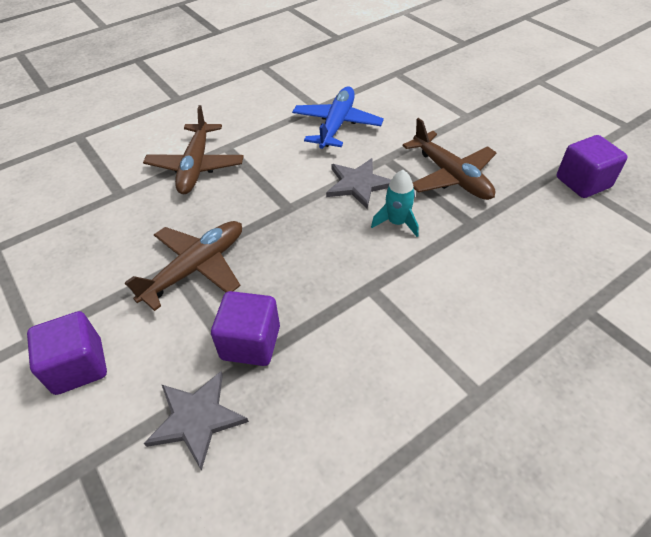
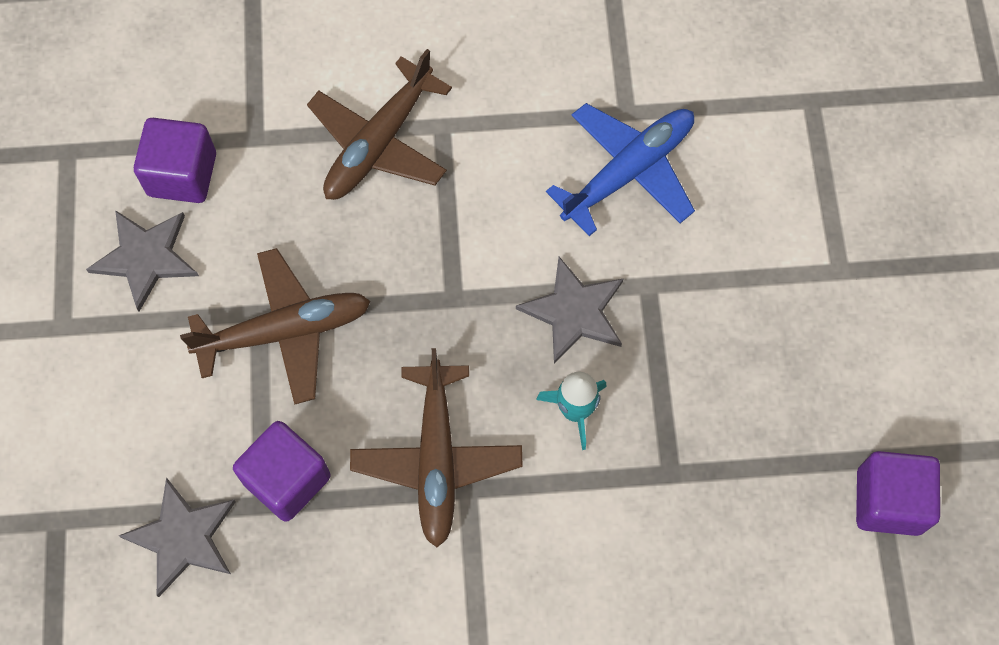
camera: 30 degrees right, 20 degrees up
(77, 275) = (146, 257): none -> grey star
(78, 366) = (96, 396): purple cube -> purple cube (182, 174)
(450, 175) = (713, 374): brown plane -> brown plane (437, 458)

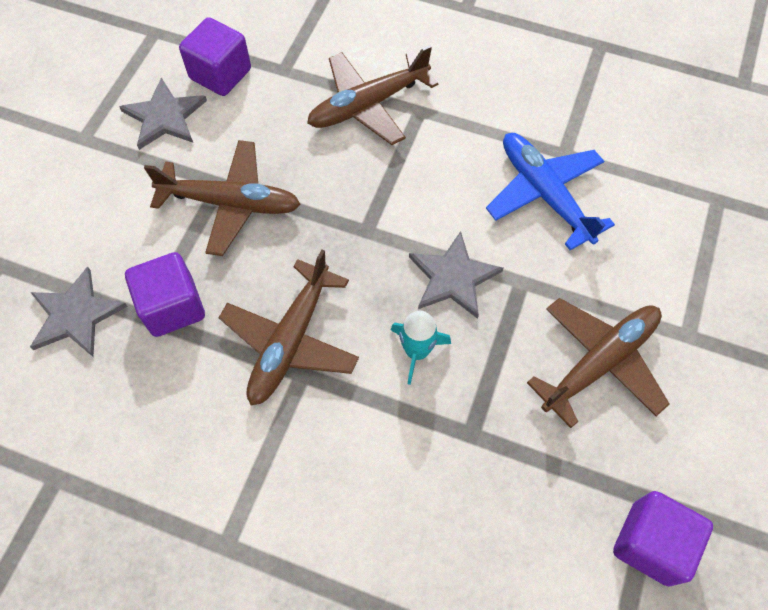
camera: 25 degrees right, 5 degrees down
(627, 172) = (545, 194): blue plane -> blue plane turned 105 degrees counterclockwise
(765, 340) = (599, 363): none -> brown plane

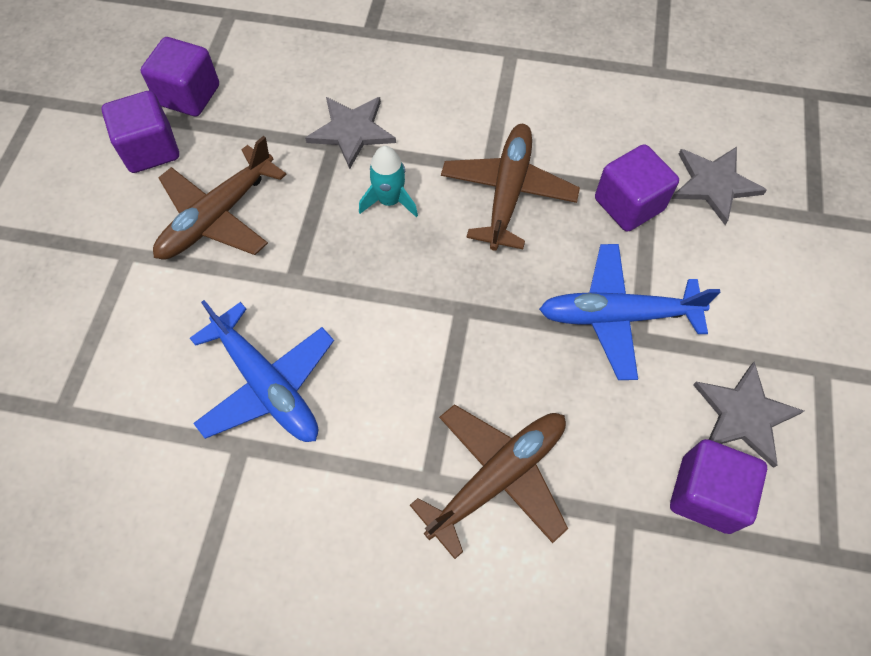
camera: 170 degrees right, 0 degrees up
(230, 203) = (618, 316): brown plane -> blue plane
(453, 277) = (363, 273): grey star -> grey star (352, 131)
(686, 464) = (150, 149): none -> purple cube

